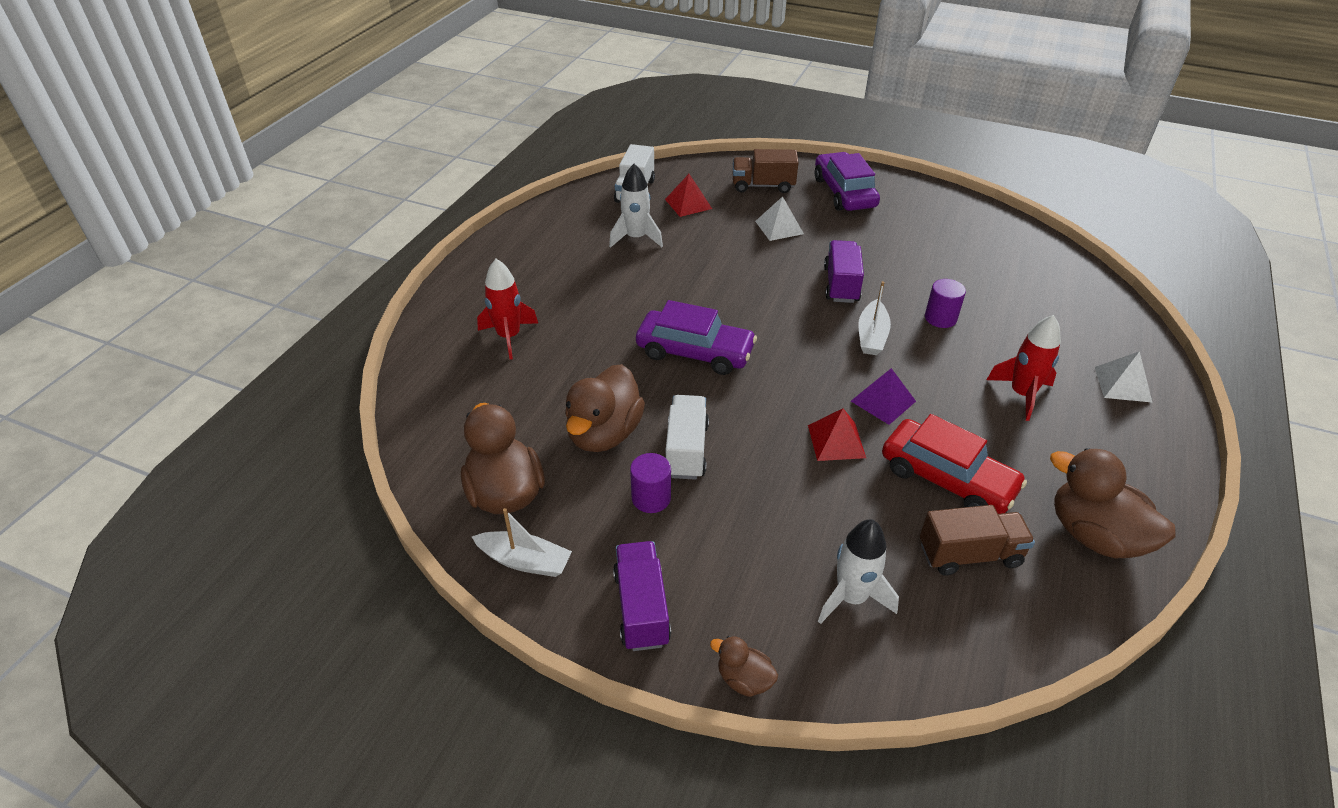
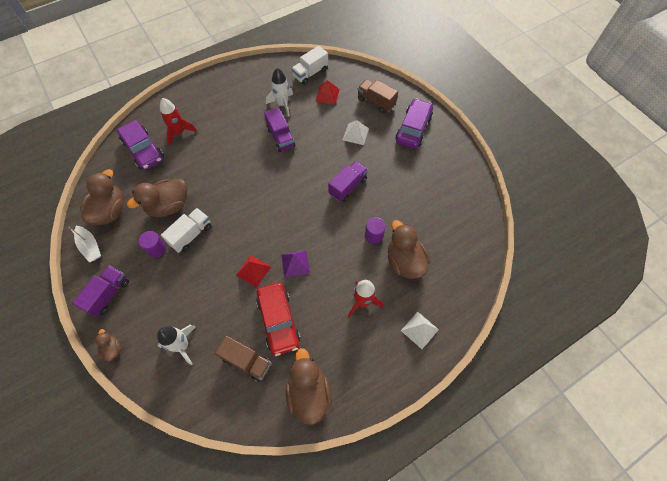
camera: 35 degrees right, 20 degrees up
(680, 274) = (280, 137): none -> purple truck
(695, 352) = (243, 186): purple car -> purple car (143, 150)
(872, 336) = (329, 225): white boat -> none
(1012, 325) = (404, 261): none -> brown duck

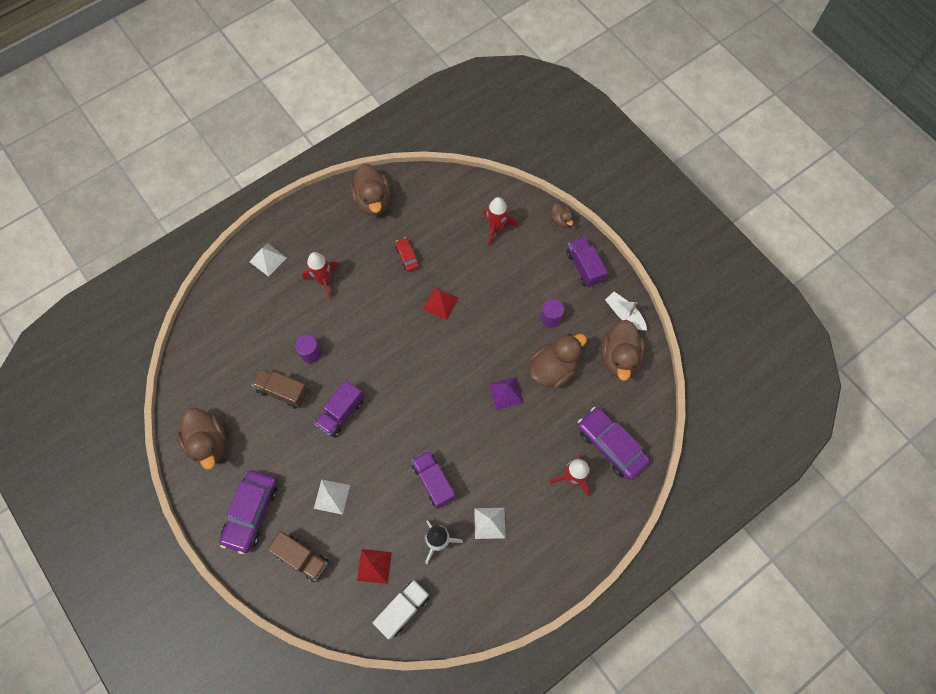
camera: 175 degrees right, 5 degrees up
(108, 294) = (584, 267): purple truck -> purple truck turned 135 degrees clockwise
(182, 345) = (496, 228): white rocket -> red rocket
(191, 235) = (517, 337): white truck -> none
(245, 112) = (489, 523): none -> white pyramid
(247, 361) = (432, 220): brown truck -> brown truck (283, 391)
(278, 321) = (407, 257): red car -> red car, size x0.51
(295, 264) = (396, 314): purple pyramid -> purple pyramid (506, 393)
(404, 261) = (277, 326): brown duck -> brown duck (208, 443)

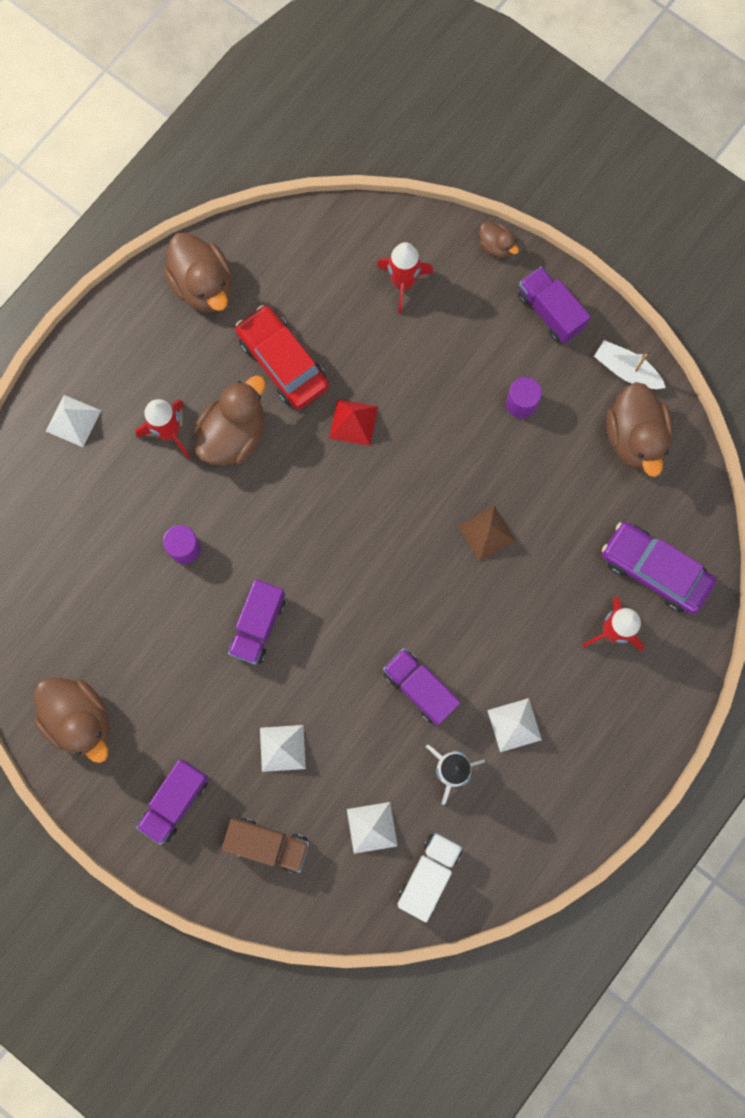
camera: 15 degrees left, 10 degrees up
(251, 513) = (175, 801): purple car -> purple truck
(283, 391) = (163, 616): brown truck -> none
(374, 566) = (371, 827): red pyramid -> white pyramid
(407, 257) = (283, 362): red car -> red car, size x1.97
(506, 393) = (487, 533): purple pyramid -> brown pyramid
(553, 369) = (544, 480): brown duck -> brown duck (234, 435)

